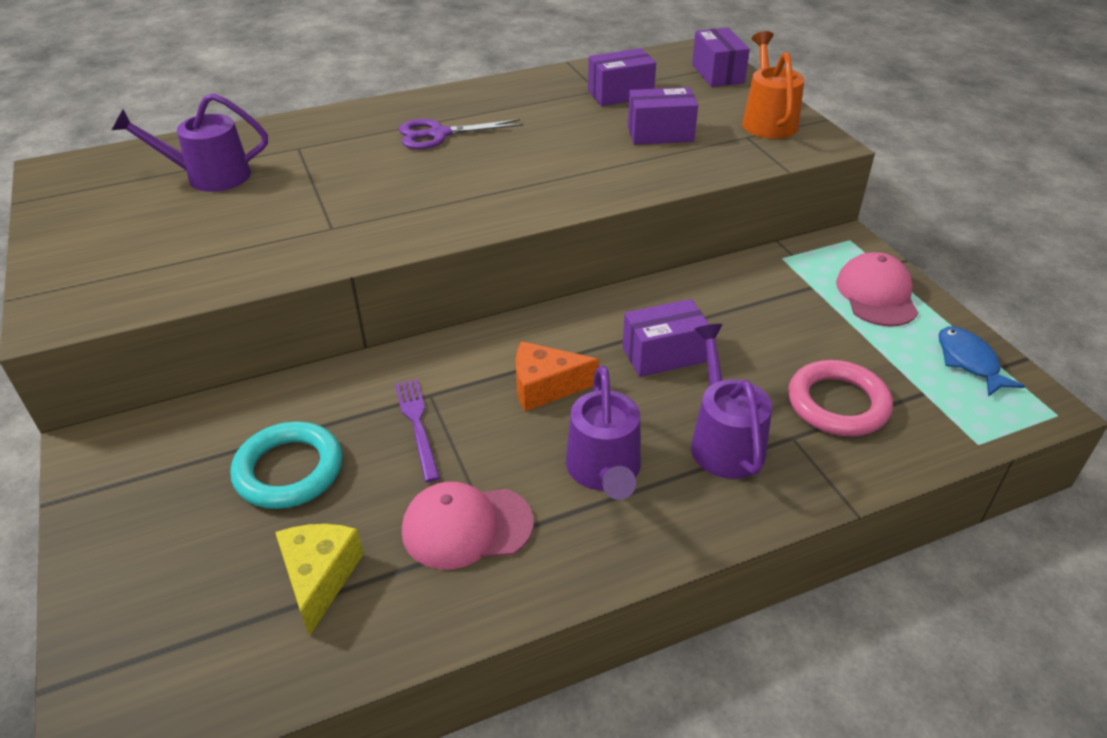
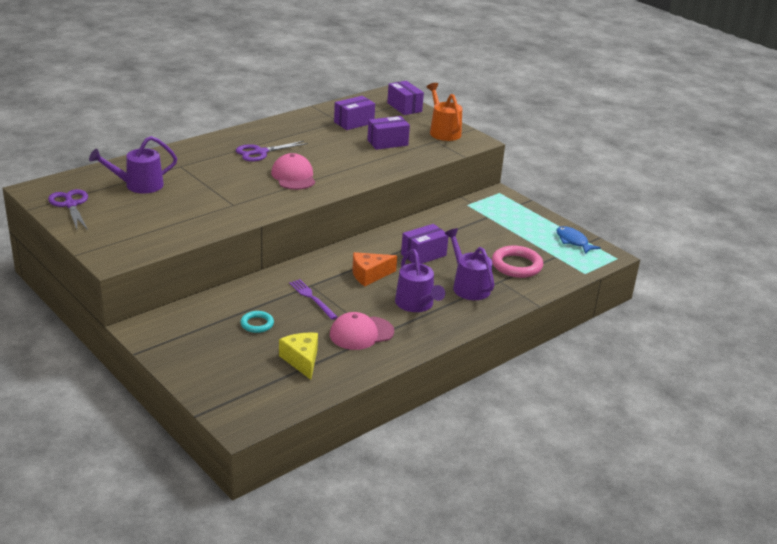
camera: 20 degrees left, 10 degrees down
(81, 201) = (71, 205): none -> purple scissors
(289, 470) = (257, 324): turquoise ring -> turquoise ring, size x0.58
(876, 294) = (521, 217): pink cap -> pink cap (293, 176)

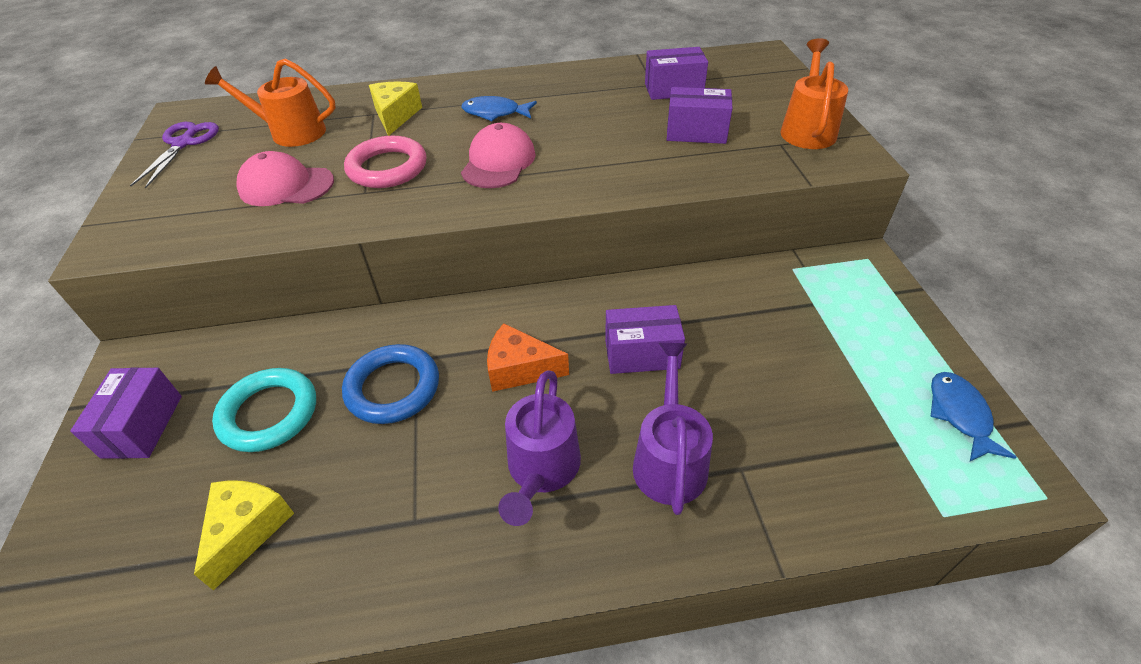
camera: 35 degrees right, 15 degrees up
(138, 185) = (290, 132): purple watering can -> orange watering can
(197, 165) = (395, 116): none -> yellow cheese
(257, 324) = (269, 413): turquoise ring -> turquoise ring, size x1.74
(260, 152) = (495, 113): purple scissors -> blue fish
(312, 298) = (393, 388): purple fork -> blue ring
(361, 333) = (394, 504): pink cap -> pink cap (286, 186)
(404, 107) = (774, 77): purple box -> purple box (142, 426)
(516, 265) = (800, 439): pink ring -> pink ring (387, 168)

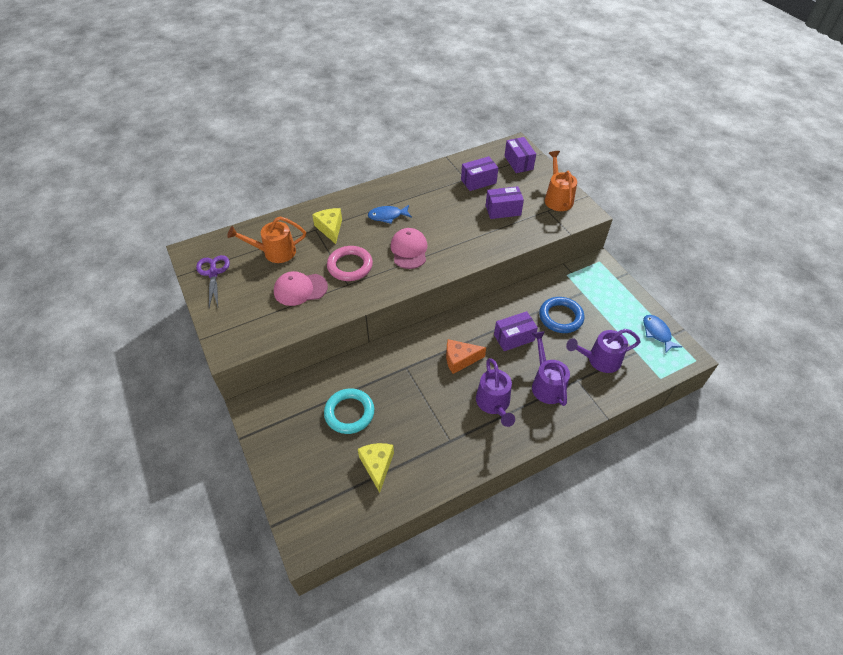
camera: 20 degrees left, 5 degrees up
(142, 426) = (288, 436): purple box -> purple box (518, 162)
(393, 388) = (403, 384): blue ring -> blue ring (560, 317)
(806, 439) = (599, 360): none -> purple watering can

